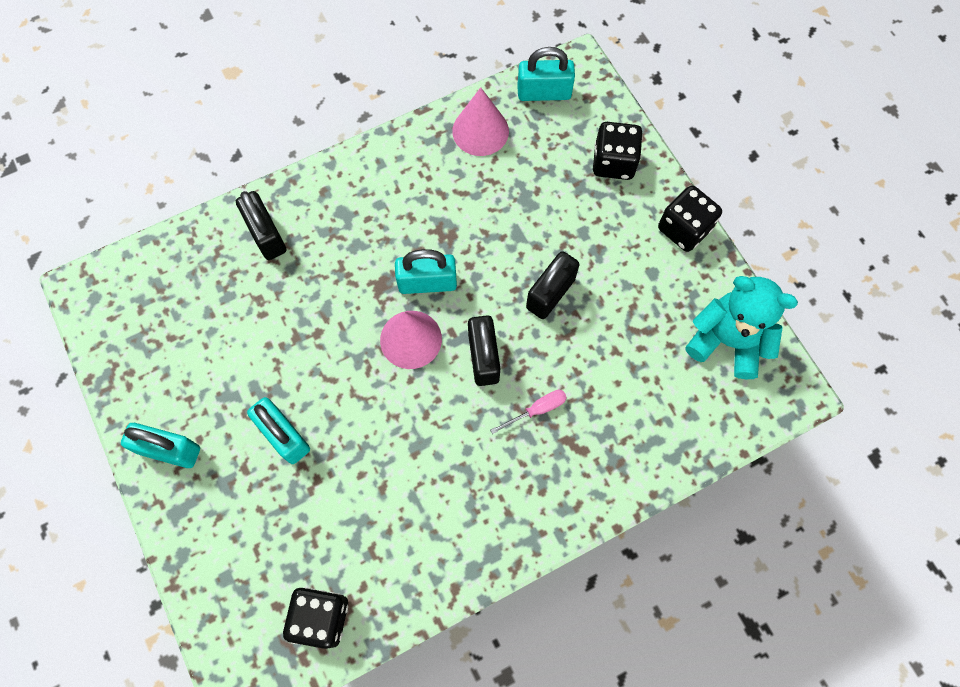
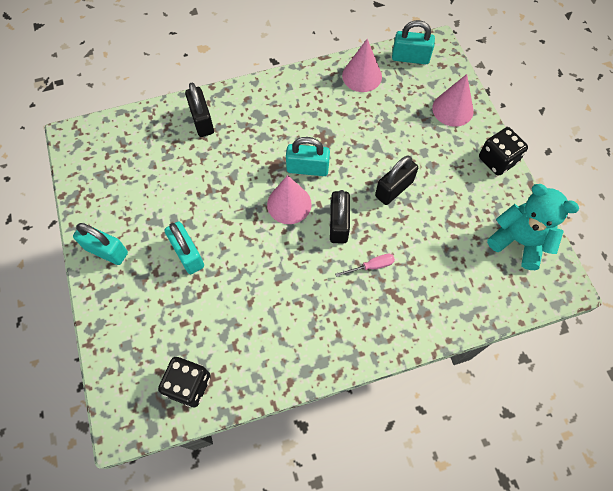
camera: 10 degrees right, 5 degrees down
(613, 162) = (452, 109): black dice -> pink cone

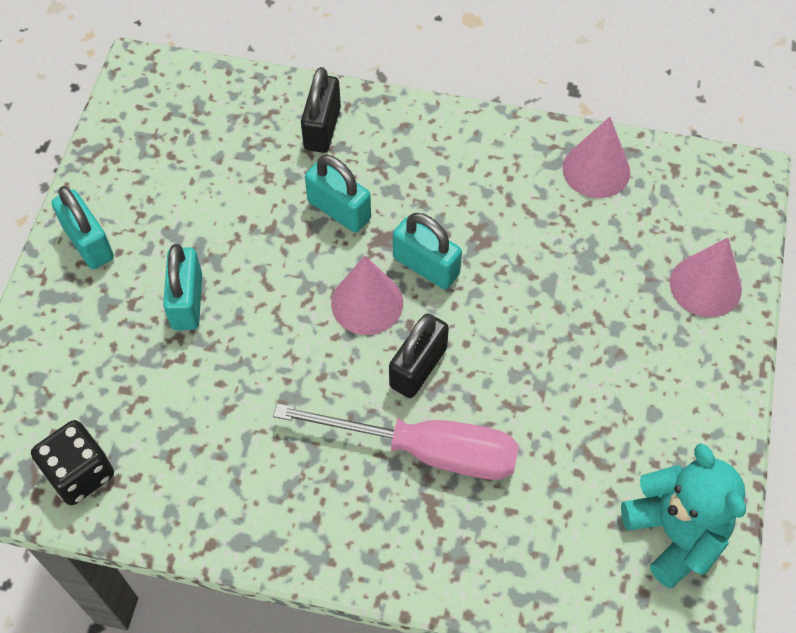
camera: 30 degrees right, 5 degrees down
(371, 266) = (426, 450): pink screwdriver -> pink screwdriver, size x2.44
(394, 189) = (533, 358): black padlock -> none
(410, 58) = (691, 177): turquoise padlock -> turquoise padlock (339, 210)
(497, 160) = (724, 397): black dice -> none

